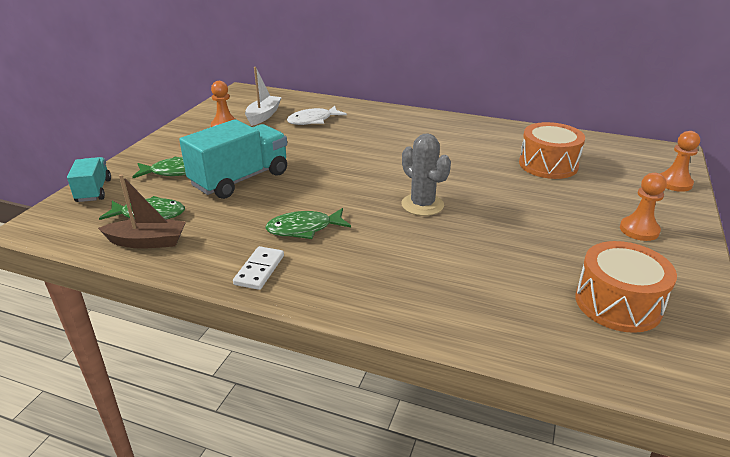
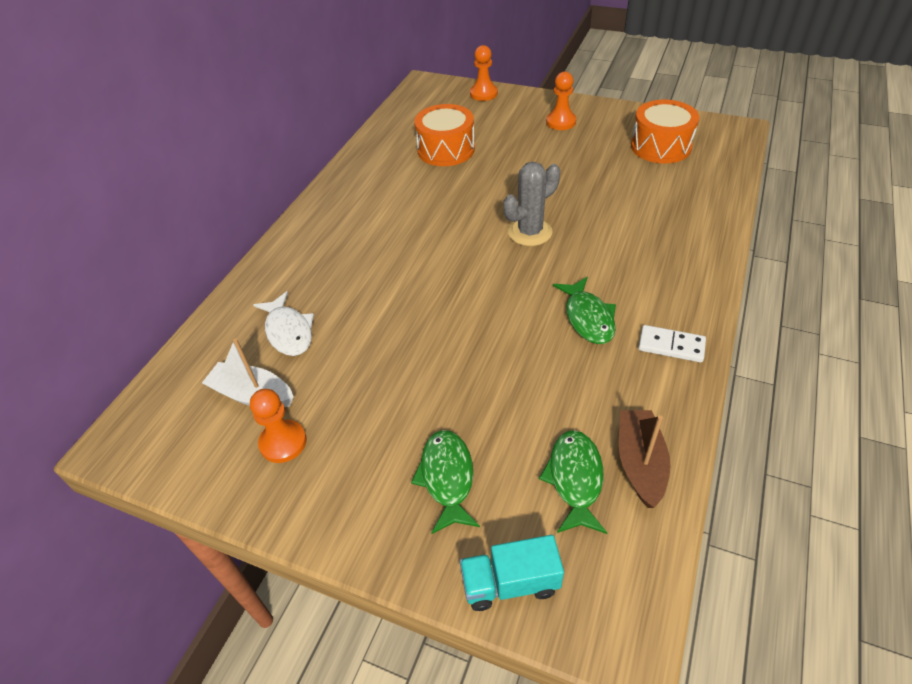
camera: 85 degrees left, 15 degrees up
(240, 179) = (473, 392): turquoise truck -> none

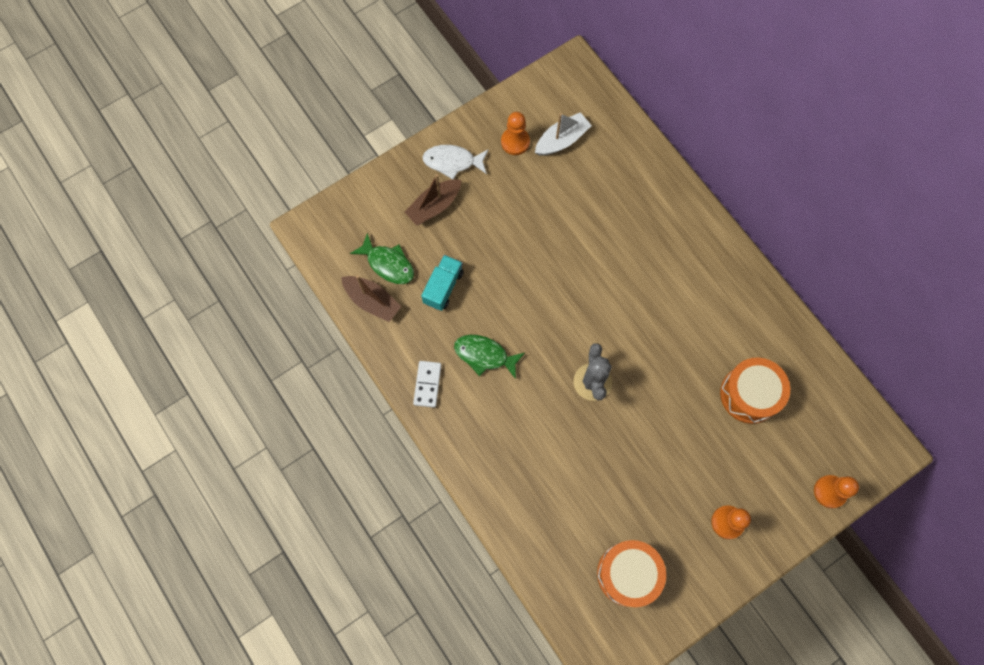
camera: 120 degrees right, 25 degrees up
(288, 331) = (602, 179): white fish -> white fish (452, 162)
(447, 478) = (434, 206): green fish -> brown boat
(510, 583) = (362, 200): turquoise truck -> turquoise truck (443, 287)
(671, 345) = (427, 384): white domino -> white domino turned 45 degrees counterclockwise

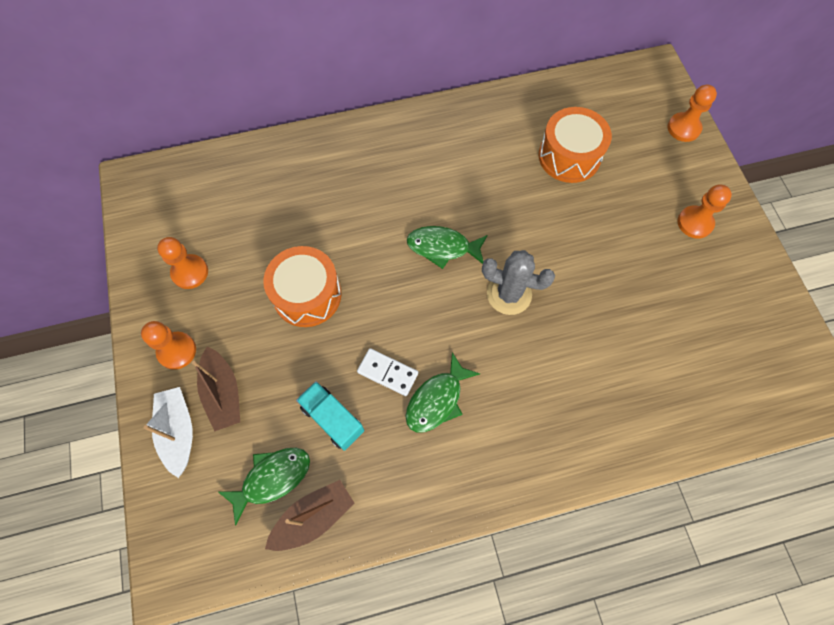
camera: 70 degrees left, 5 degrees down
(427, 384) = (450, 482): white domino -> white domino (387, 372)
(452, 162) = (177, 351): white fish -> orange pawn
(561, 140) = (214, 224): white boat -> white boat (178, 432)
(613, 317) = (442, 247): none -> green fish
(628, 574) = (731, 335): orange drum -> orange drum (307, 295)

